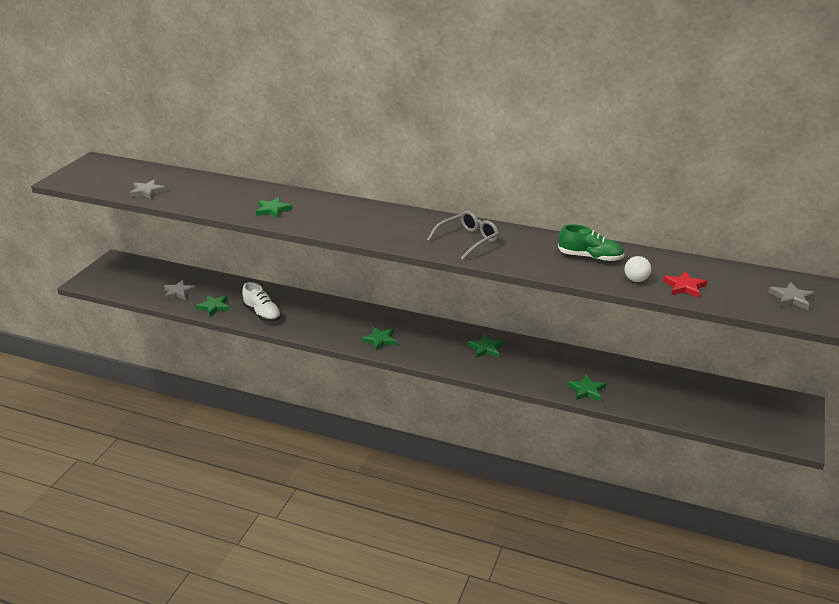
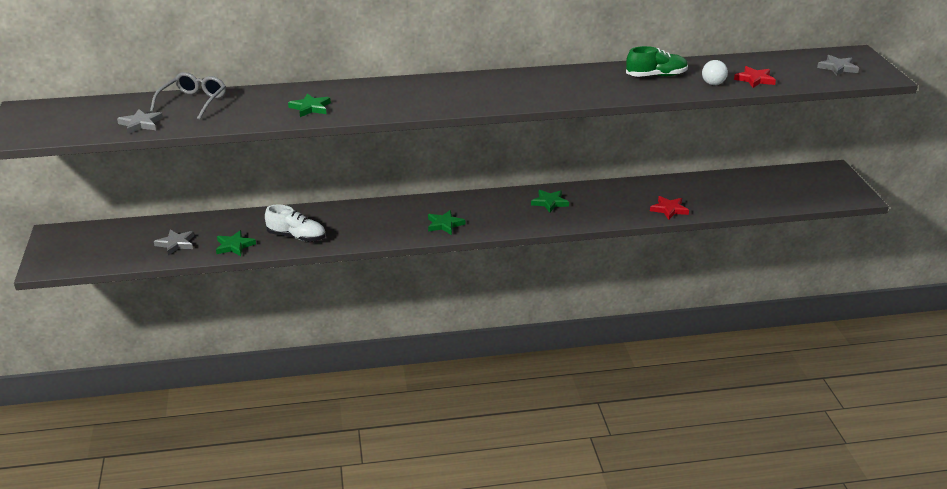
camera: 30 degrees left, 0 degrees up
(468, 240) = (537, 88): grey glasses -> grey glasses (193, 102)
(586, 390) = (669, 209): green star -> red star

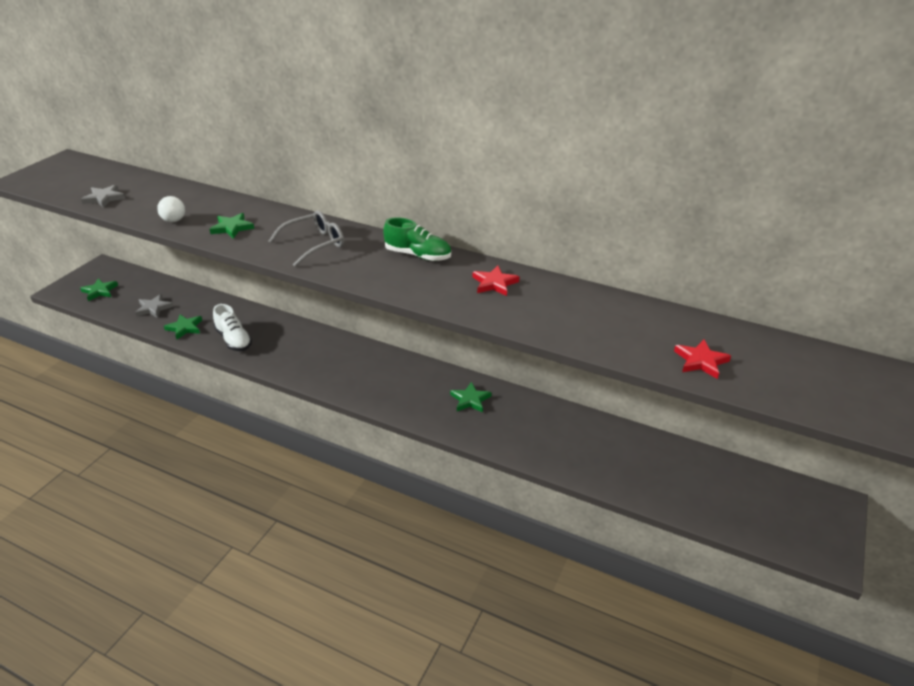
camera: 35 degrees right, 5 degrees up
(193, 102) = (166, 192): grey glasses -> grey glasses (314, 244)
(444, 224) = (353, 381): green star -> green star (99, 291)
(656, 76) = (588, 311): green shoe -> green shoe (418, 255)
(669, 209) = (577, 464): red star -> red star (494, 283)
(713, 84) = (640, 347): white ball -> white ball (174, 220)
(837, 68) = (840, 387): grey star -> none

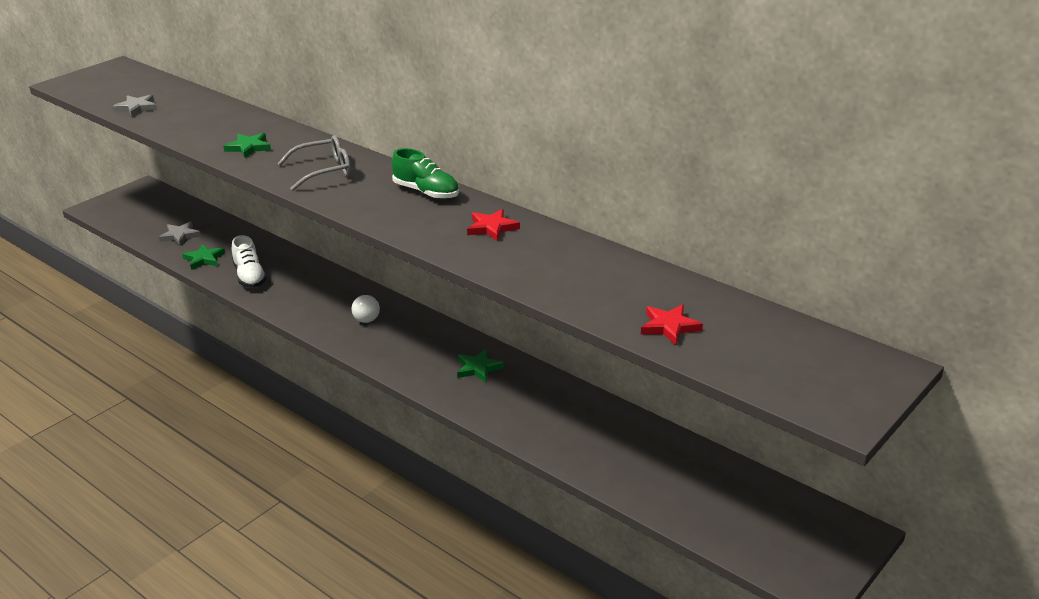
camera: 15 degrees right, 5 degrees down
(99, 291) = (132, 213): green star -> none
(174, 220) = (194, 135): white ball -> white ball (366, 320)

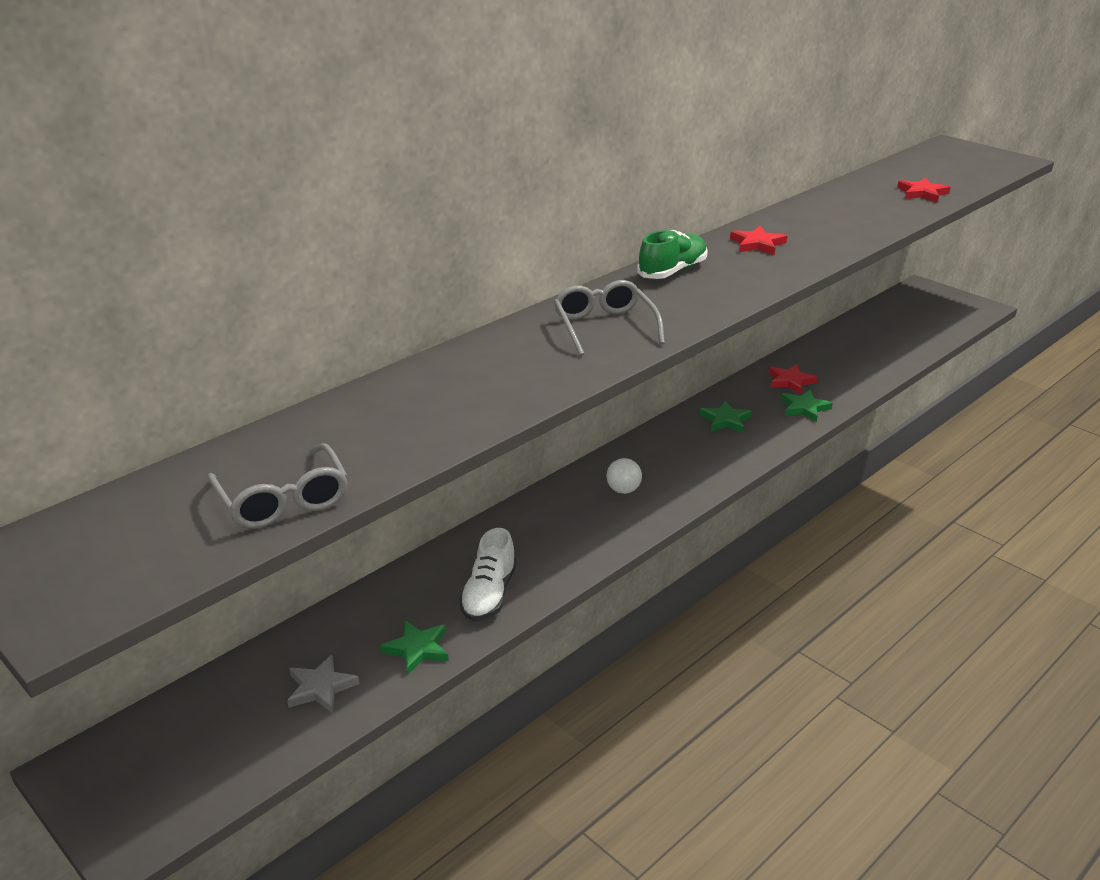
camera: 85 degrees left, 0 degrees up
(137, 108) = (283, 500): grey star -> grey glasses
(249, 147) = (510, 381): green star -> green star (804, 408)
(250, 276) = (489, 594): white shoe -> white shoe turned 120 degrees clockwise
(561, 408) = (790, 381): none -> red star

